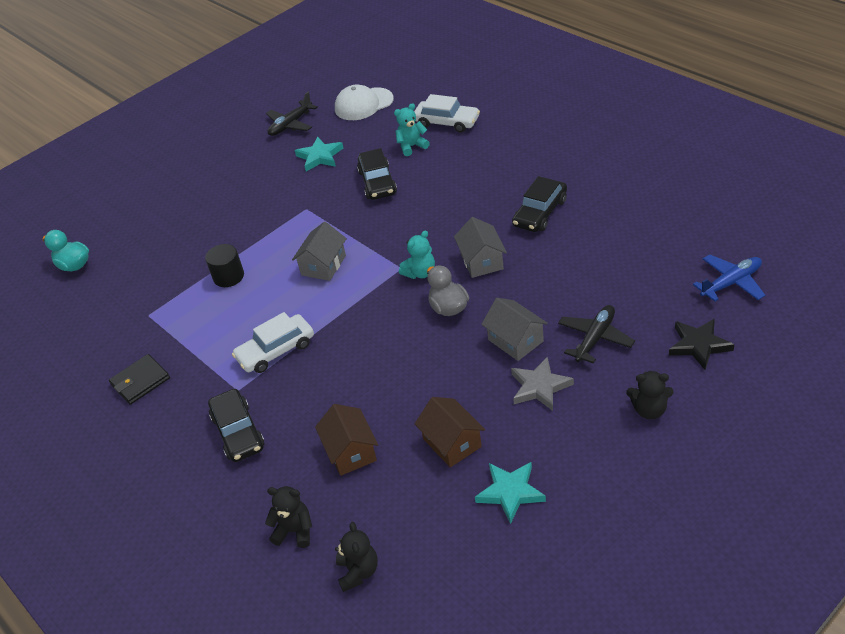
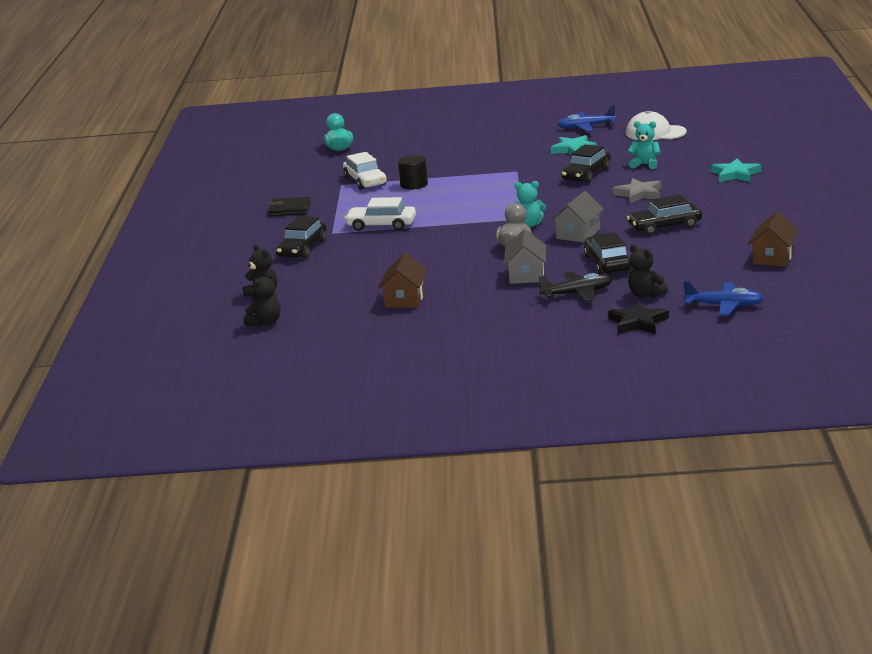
camera: 40 degrees right, 20 degrees down
(290, 124) = (586, 127): black plane -> blue plane
(323, 265) = (477, 200): grey house -> none
(350, 451) = (345, 280): brown house -> brown house (773, 257)
(447, 122) = (695, 161): white car -> white car (365, 181)
(510, 492) = (398, 330): turquoise star -> turquoise star (735, 174)
(540, 387) = (500, 299): grey star -> grey star (639, 194)
(562, 284) = (607, 263): none -> black car
(649, 410) = (545, 334): black teddy bear -> black teddy bear (645, 294)

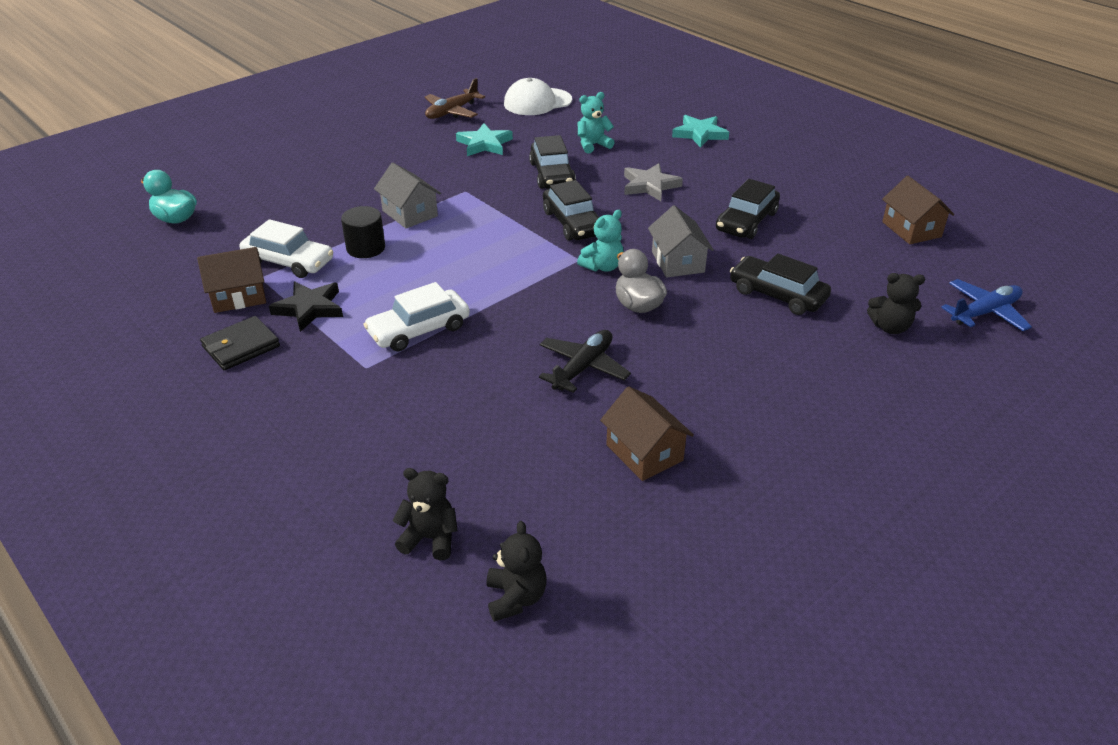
camera: 45 degrees left, 15 degrees up
(302, 248) = (362, 414): black car -> black car (573, 223)
(318, 189) = (238, 296): none -> brown house
(526, 275) = (723, 347): grey house -> grey house (410, 213)
(577, 293) = (823, 354): black plane -> black plane (583, 368)
(586, 127) = (452, 112): blue plane -> brown plane
(638, 322) = (954, 374): black star -> black star (309, 308)

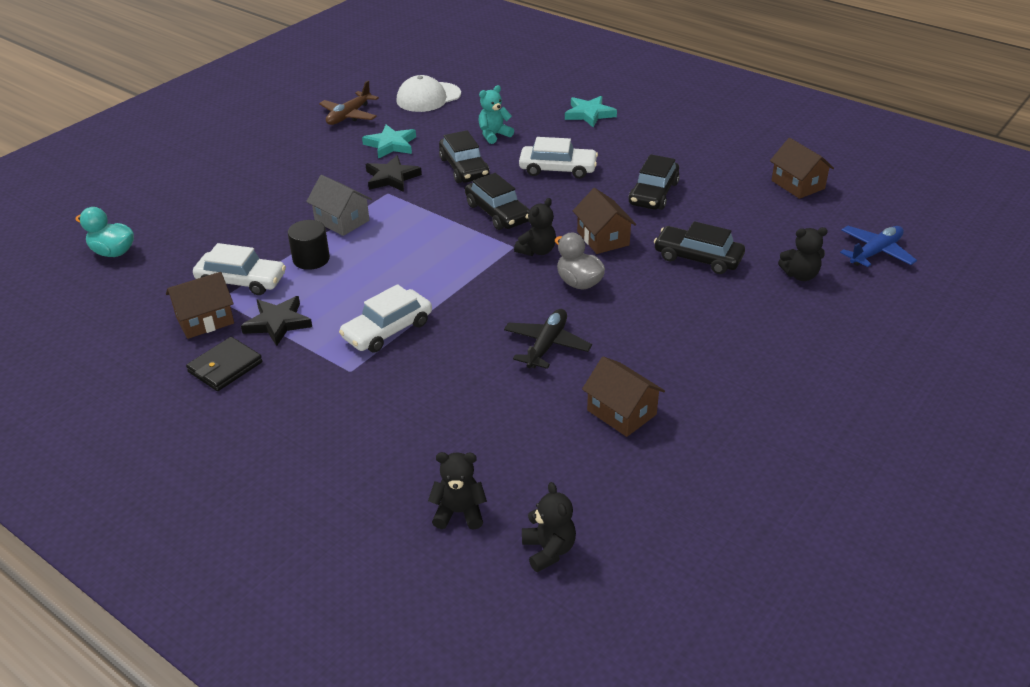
camera: 10 degrees left, 0 degrees up
(474, 176) = (391, 178): none -> black star
(602, 266) = (537, 251): turquoise teddy bear -> black teddy bear
(650, 186) = (557, 169): grey star -> white car
(678, 262) = (603, 238): grey house -> brown house

